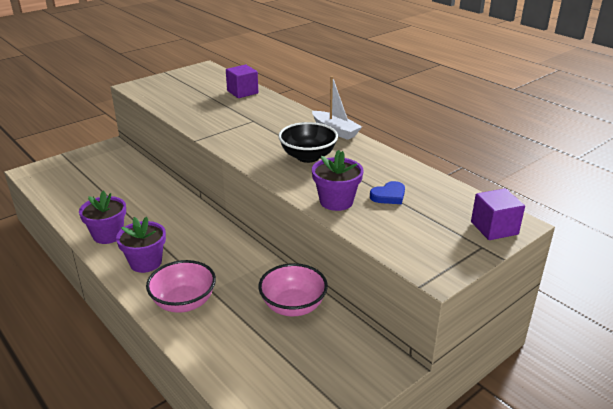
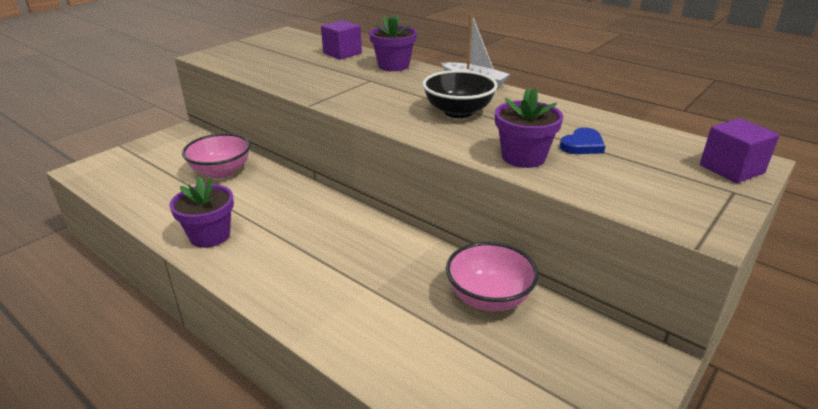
camera: 10 degrees left, 0 degrees up
(146, 262) = (272, 265): purple flower pot -> purple flower pot (393, 66)
(184, 302) = (343, 311): pink bowl -> pink bowl (221, 171)

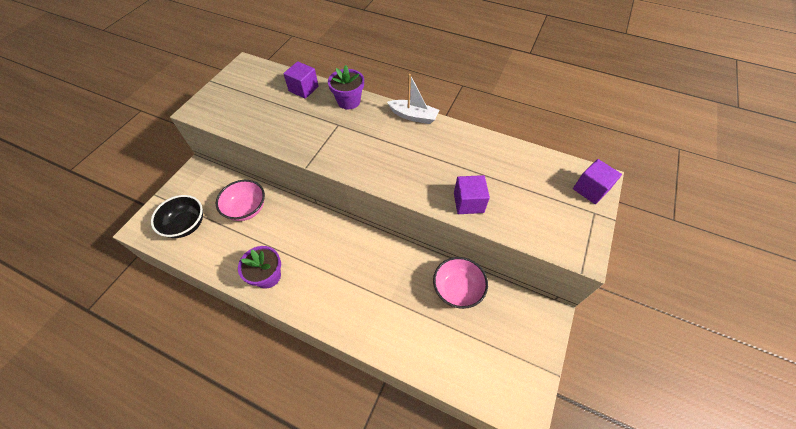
camera: 15 degrees left, 25 degrees up
(458, 112) = (413, 156): black bowl -> black bowl (186, 225)
(523, 157) = (468, 202): purple flower pot -> purple cube
(582, 145) = (501, 181): blue heart -> none

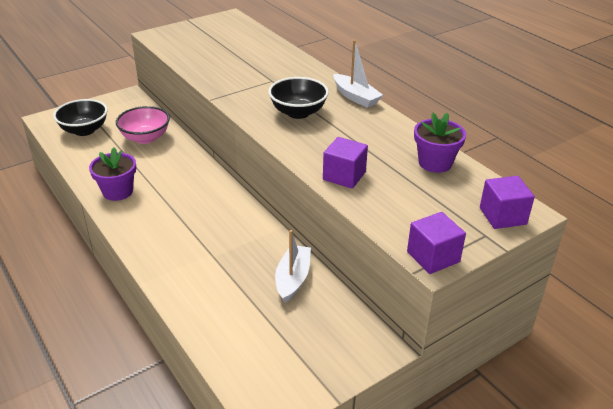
camera: 30 degrees right, 20 degrees down
(303, 89) = (265, 47): purple cube -> purple cube (433, 257)
(349, 101) = (300, 68): purple flower pot -> purple flower pot (435, 163)
(385, 151) = (298, 112): none -> black bowl
(457, 289) = (292, 279): pink bowl -> white boat

